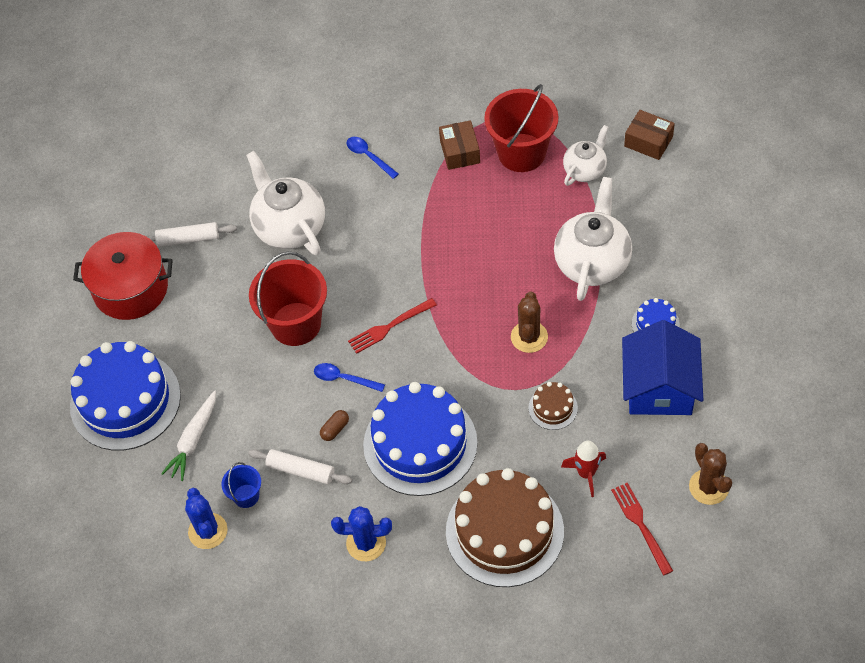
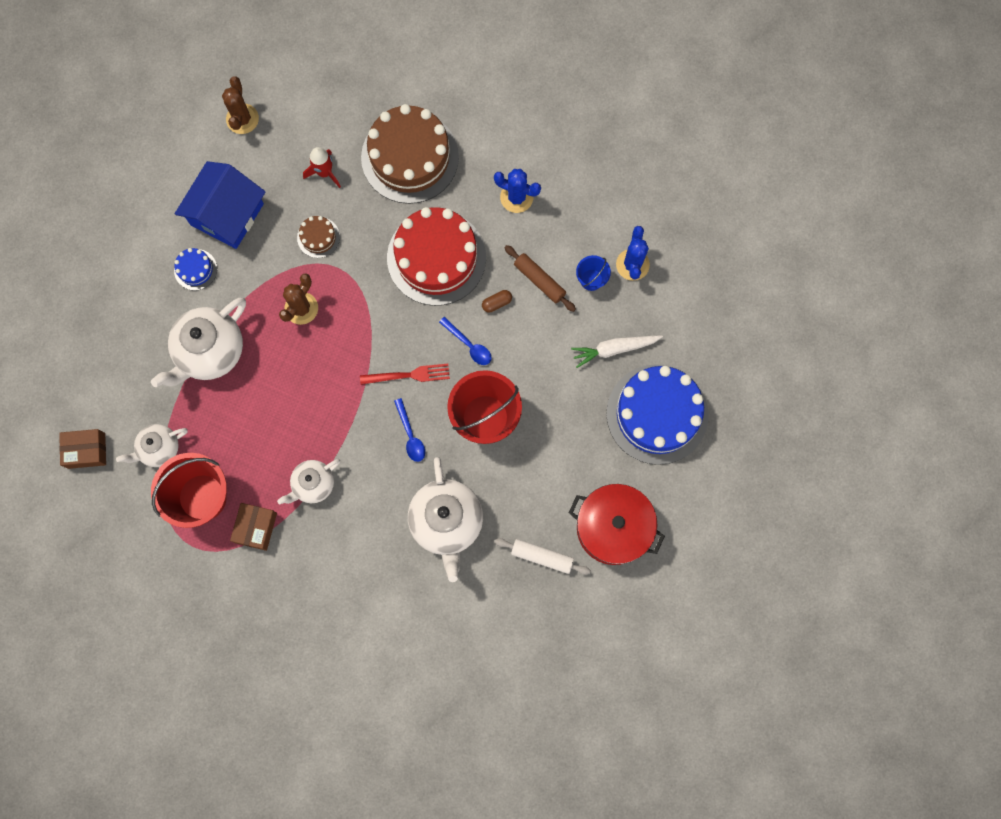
camera: 160 degrees left, 20 degrees up
(193, 440) = (614, 349): white carrot -> white carrot turned 150 degrees counterclockwise
(301, 470) = (539, 280): white rolling pin -> brown rolling pin
(369, 156) = (339, 566): blue spoon -> blue spoon (410, 435)
(420, 444) = (436, 257): blue cake -> red cake
(428, 203) = (313, 484): none -> white teapot
(640, 525) = (309, 115): red fork -> none
(648, 141) = (86, 450): brown box -> brown box turned 60 degrees counterclockwise

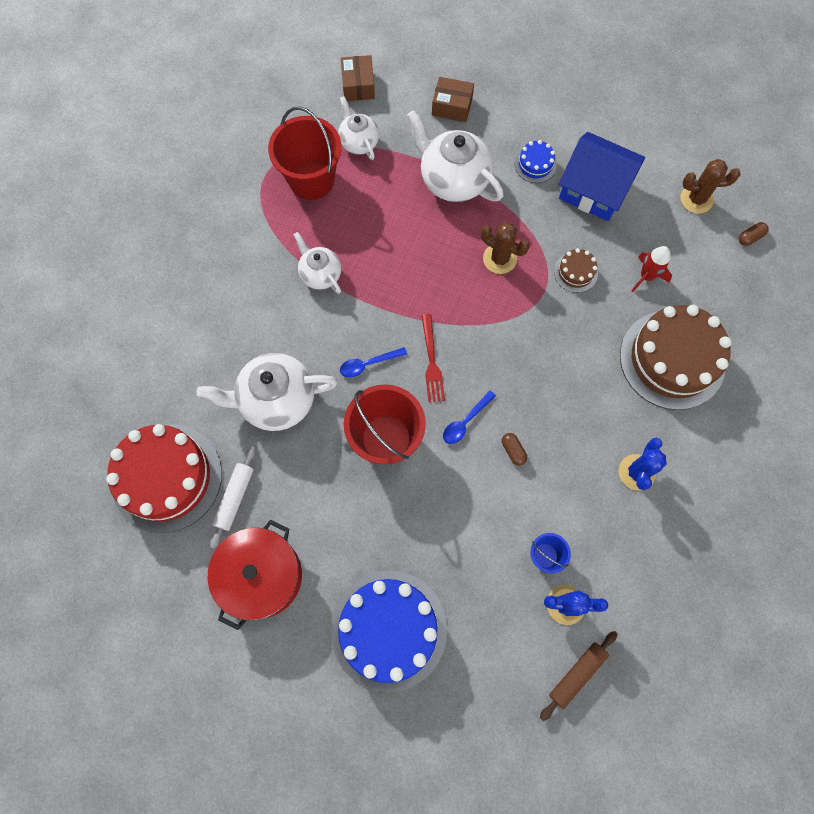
camera: 90 degrees right, 5 degrees down
(256, 528) = (280, 225): brown box -> brown box (452, 106)
(286, 75) = (750, 237): none -> brown capsule
(436, 257) = (561, 387): red cake -> red cake (166, 477)
(539, 280) = (541, 497): brown rolling pin -> brown rolling pin (577, 674)
(614, 349) = (464, 581): white carrot -> none

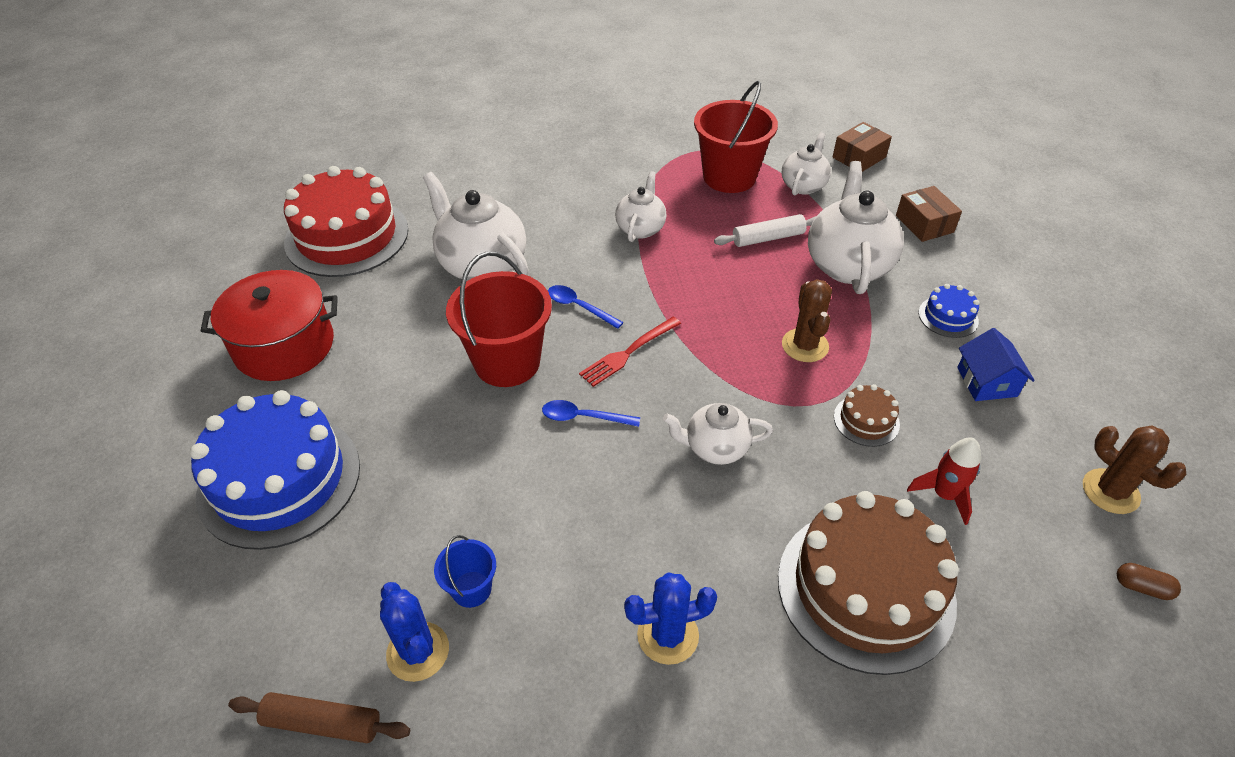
camera: 55 degrees right, 25 degrees down
(235, 498) = (357, 287): white rolling pin -> white rolling pin (768, 238)
(513, 451) = (585, 481): brown capsule -> none
(539, 365) = (715, 448): none -> white teapot
(594, 189) = (986, 382): blue house -> blue house, size x0.57

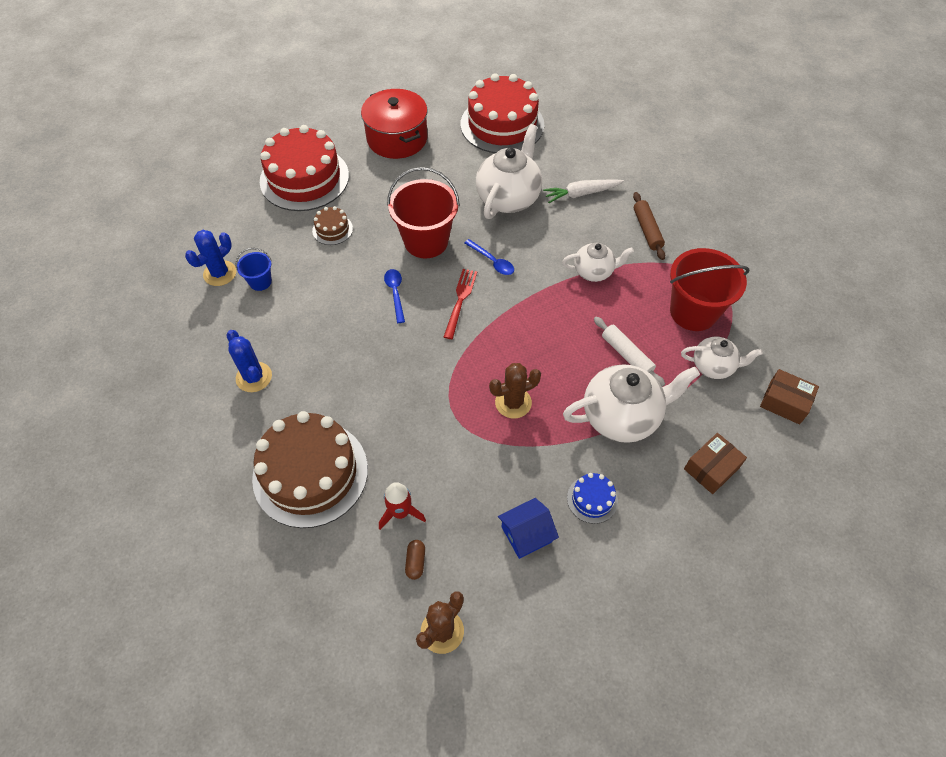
camera: 70 degrees right, 10 degrees up
(279, 479) = (304, 178): blue cake -> red cake
(322, 723) = (177, 253): brown rolling pin -> brown rolling pin (647, 230)
(516, 204) = (581, 194): none -> white carrot
(579, 307) = (492, 261): blue spoon -> blue spoon turned 120 degrees clockwise
(628, 353) = (460, 300): red fork -> red fork turned 75 degrees clockwise
(715, 448) = (395, 369): white teapot -> none
(866, 420) = (453, 454): brown cake -> brown cake (332, 229)
(1142, 587) = (358, 651): brown capsule -> brown capsule (415, 562)

